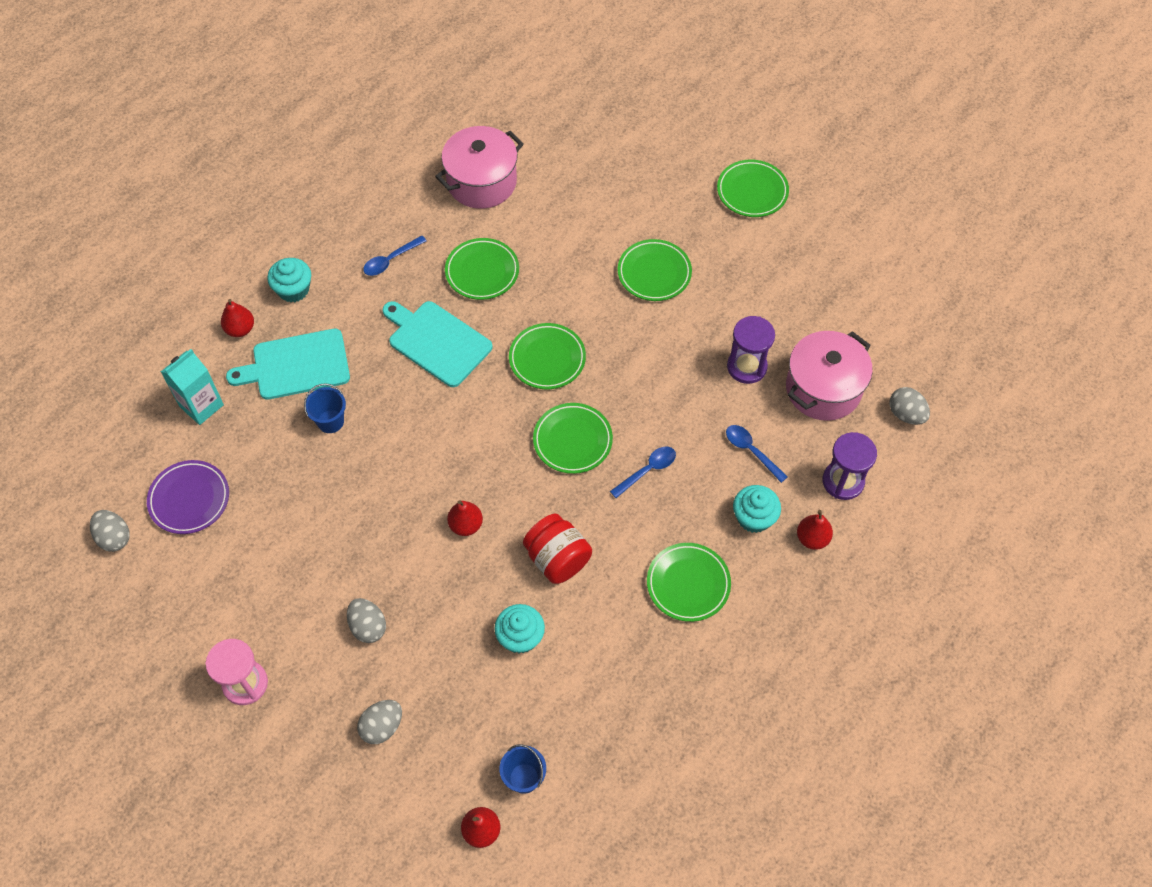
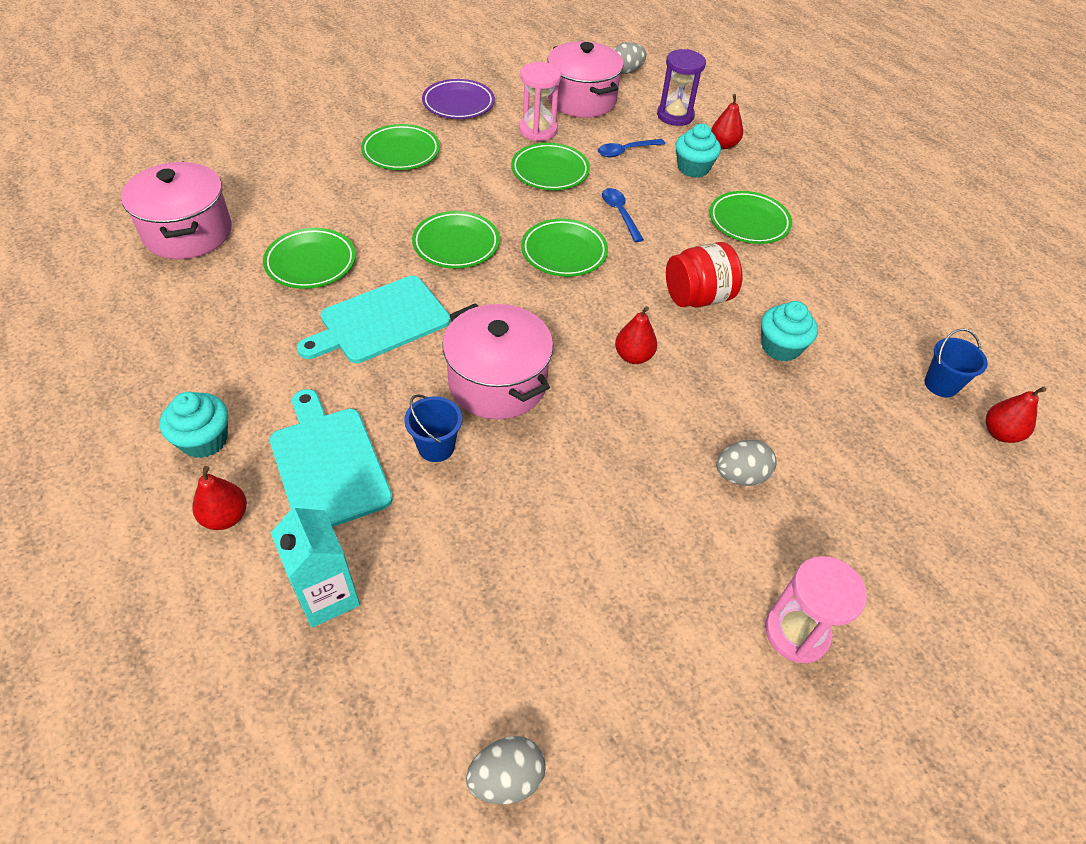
camera: 75 degrees left, 10 degrees down
(189, 499) = (482, 646): purple plate -> purple plate (458, 103)
(296, 365) = (328, 464): turquoise cutting board -> turquoise cutting board turned 150 degrees clockwise
(382, 727) = (873, 492): grey egg -> none
(390, 260) = (234, 333): blue spoon -> none
(403, 439) = (497, 382): none -> pink pot
(746, 367) = (538, 130): purple hourglass -> pink hourglass
(752, 191) = (354, 77): green plate -> green plate (550, 171)

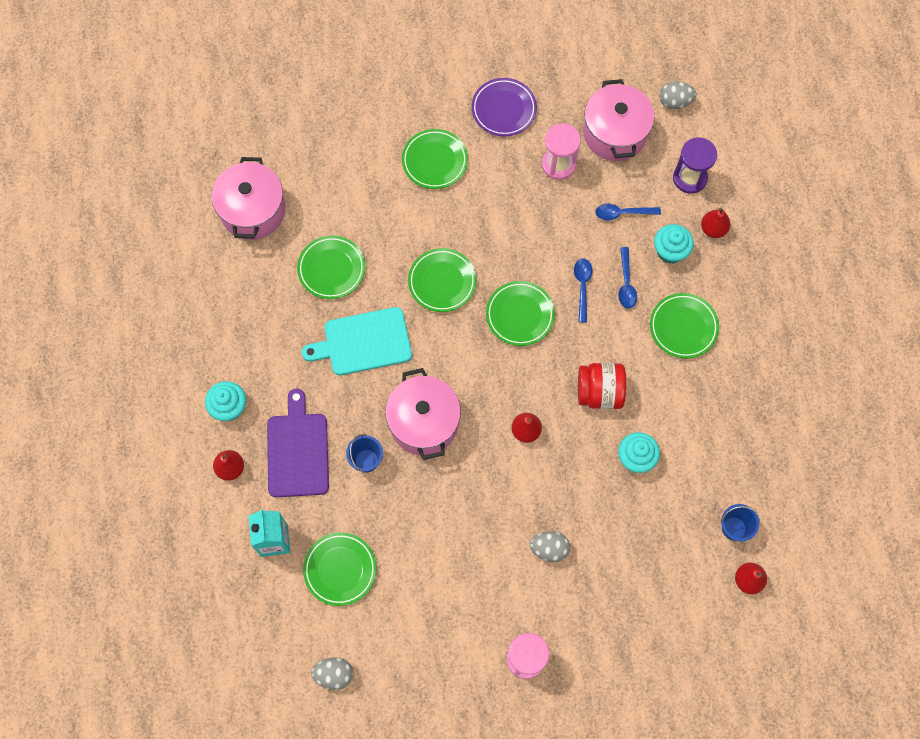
camera: 25 degrees right, 20 degrees up
(328, 464) = (298, 451): turquoise cutting board -> purple cutting board
(550, 171) = (547, 220): green plate -> green plate (340, 569)
(665, 201) = (626, 283): none -> blue spoon

